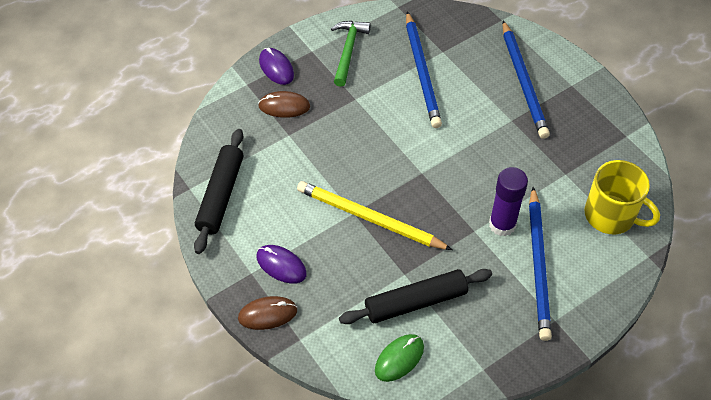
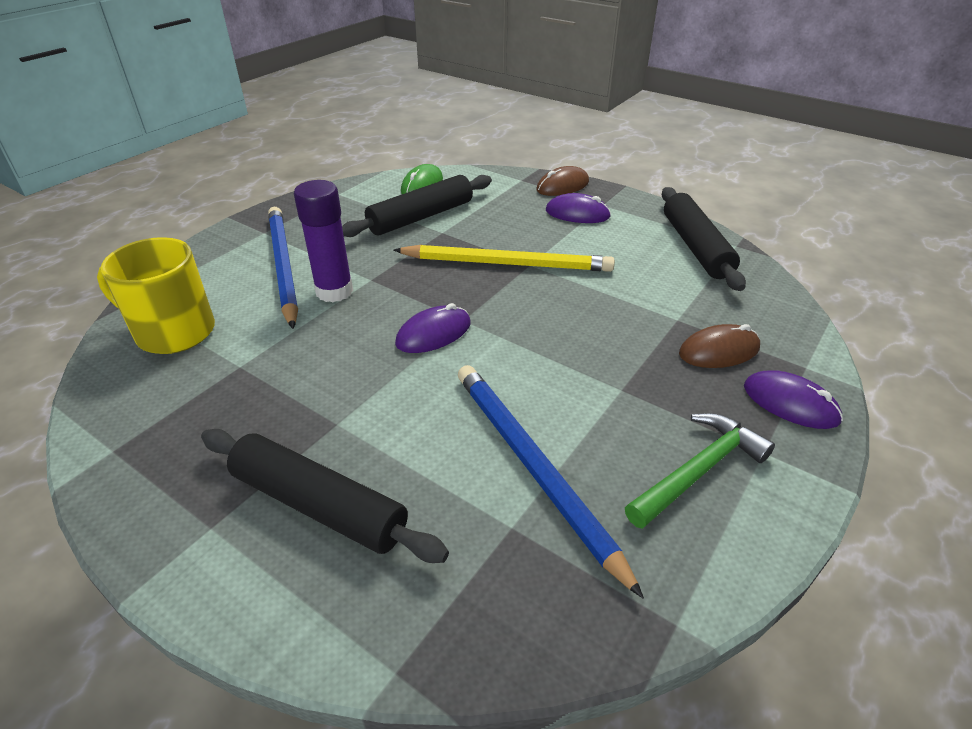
camera: 160 degrees right, 15 degrees down
(348, 51) = (699, 471): green hammer -> green hammer turned 120 degrees counterclockwise
(444, 166) = (433, 333): none -> purple mouse
(523, 82) = (319, 505): blue pencil -> black rolling pin

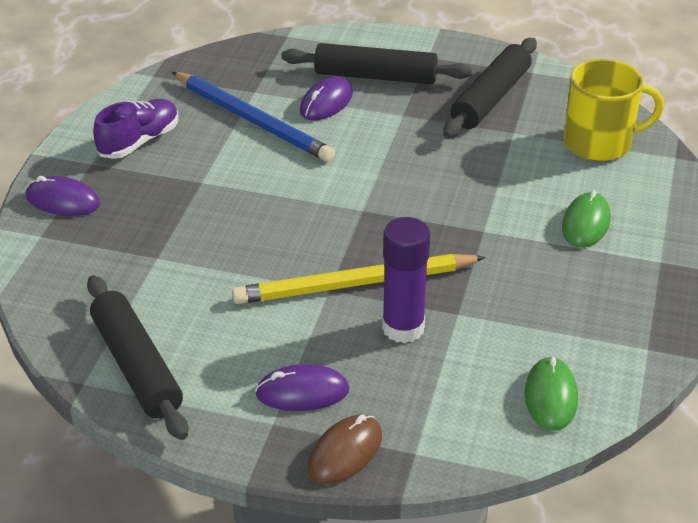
camera: 160 degrees right, 0 degrees up
(283, 266) = (585, 223): blue pencil -> green mouse
(334, 291) = (505, 209): purple glue stick -> purple glue stick (403, 328)
(421, 217) = (502, 332): black rolling pin -> black rolling pin (491, 98)
(433, 333) = (380, 191): purple mouse -> purple mouse (326, 102)
(699, 471) = (139, 142): green hammer -> purple shoe
(719, 351) = (118, 233): brown mouse -> none

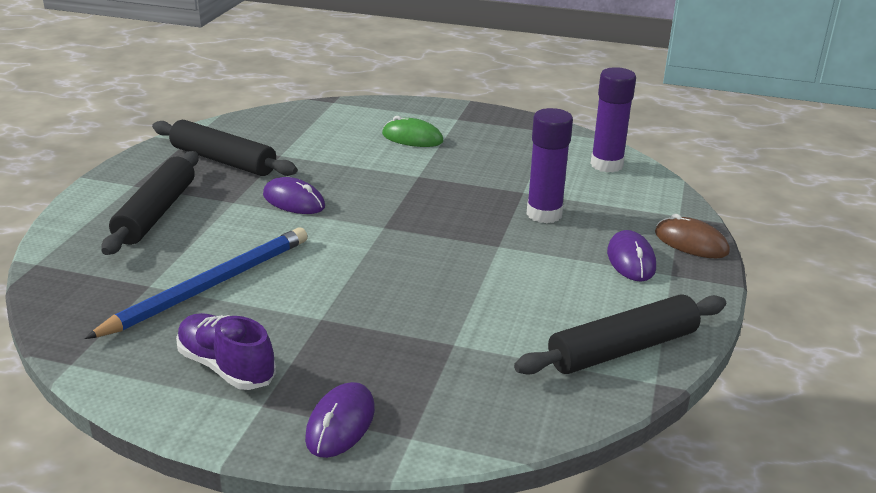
camera: 90 degrees left, 10 degrees down
(326, 102) = (193, 241): purple mouse -> purple mouse (294, 201)
(355, 284) = (491, 233): yellow pencil -> none
(550, 397) = (606, 165): green mouse -> purple glue stick
(599, 143) = (307, 124): yellow mug -> none

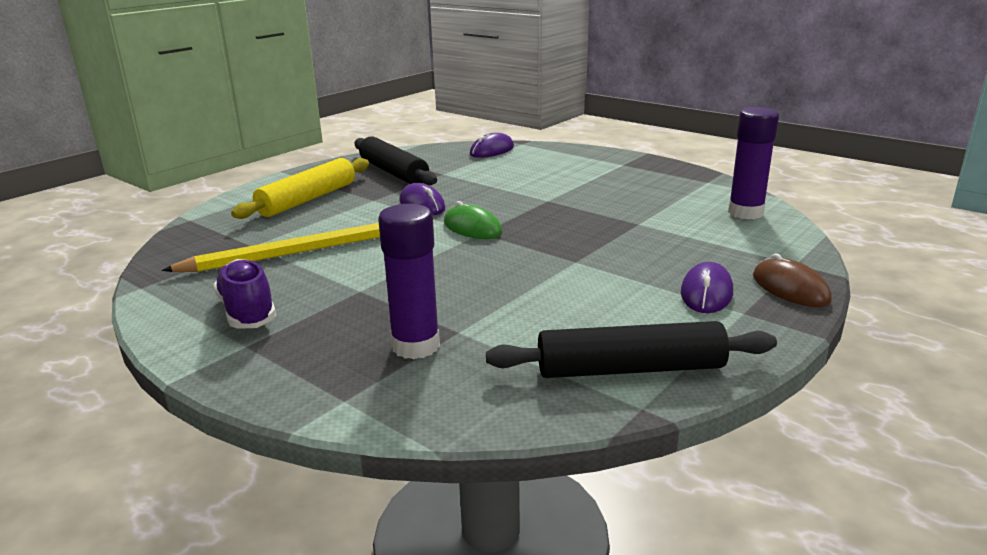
camera: 25 degrees right, 5 degrees down
(156, 213) = (308, 199): black rolling pin -> yellow rolling pin
(209, 286) = (295, 253): blue pencil -> yellow pencil
(340, 423) = (294, 374): purple mouse -> purple mouse (492, 150)
(412, 138) = (567, 173): green mouse -> green mouse (472, 228)
(544, 214) = (644, 243): purple glue stick -> purple glue stick (415, 346)

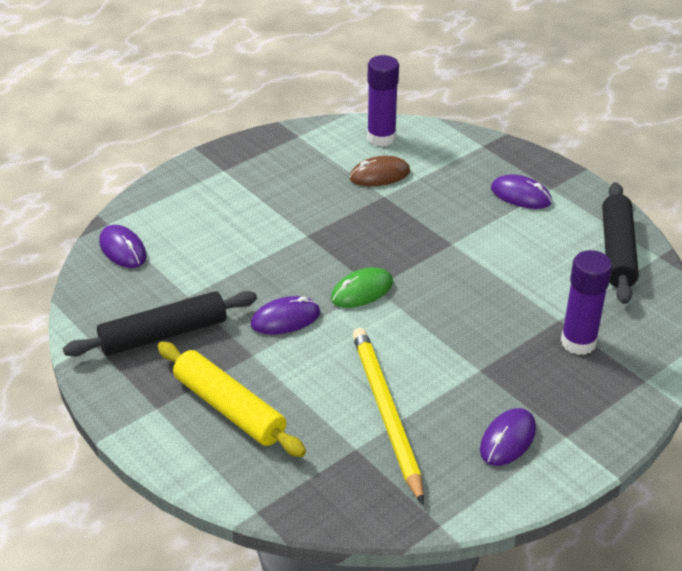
camera: 80 degrees left, 15 degrees up
(247, 311) = (507, 439): purple shoe -> purple mouse
(790, 288) = (521, 160): brown mouse -> brown mouse (379, 175)

